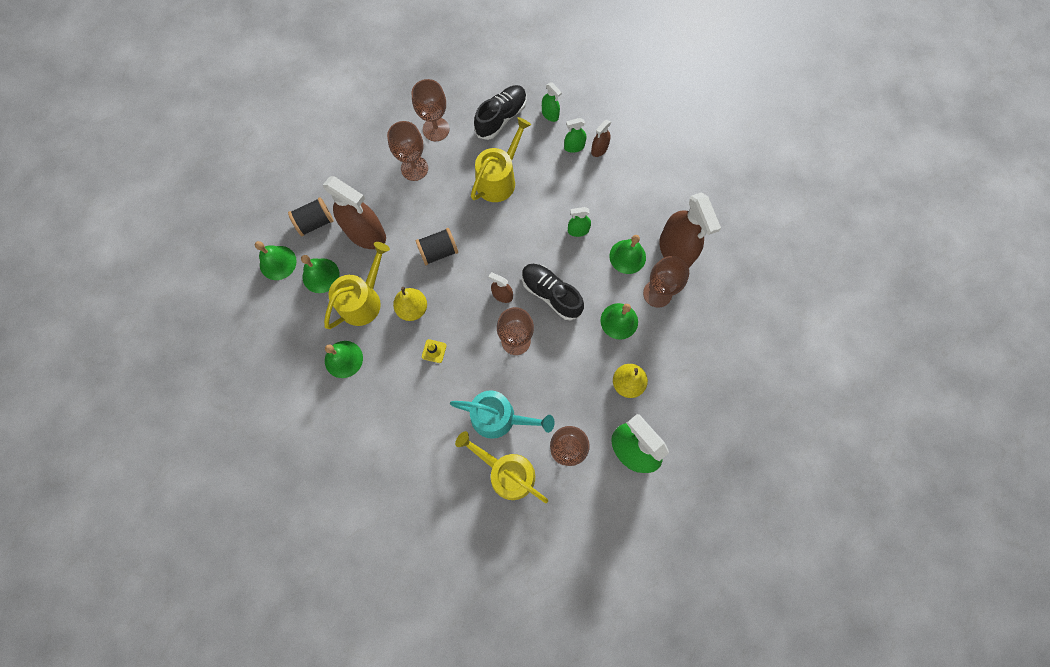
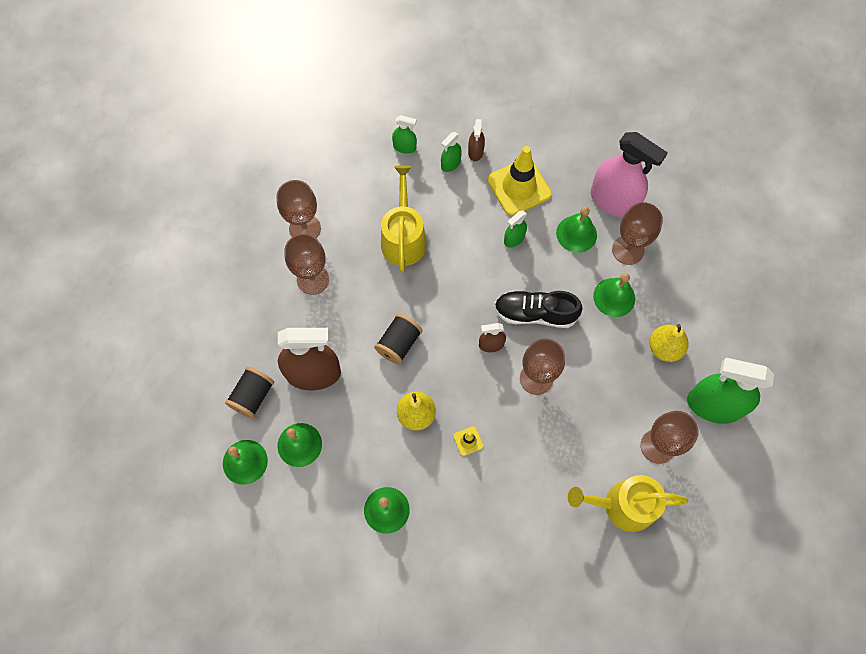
camera: 35 degrees left, 5 degrees down
(363, 300) = (361, 440): yellow watering can -> none
(499, 417) = (576, 460): turquoise watering can -> none
(501, 118) = (360, 178): black shoe -> none
(611, 195) = (519, 187): none -> yellow traffic cone
(675, 250) = (613, 201): brown spray bottle -> pink spray bottle

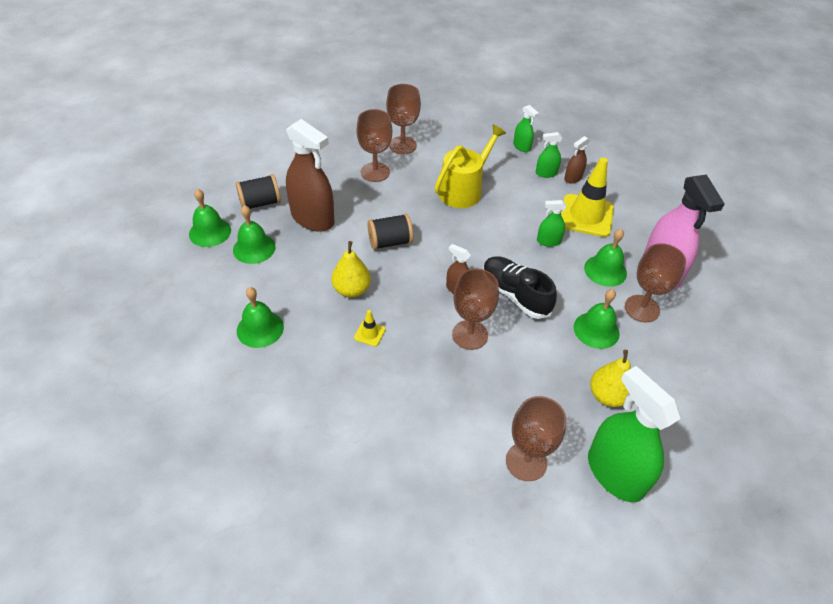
camera: 40 degrees right, 20 degrees down
(623, 505) = (445, 480): yellow watering can -> none

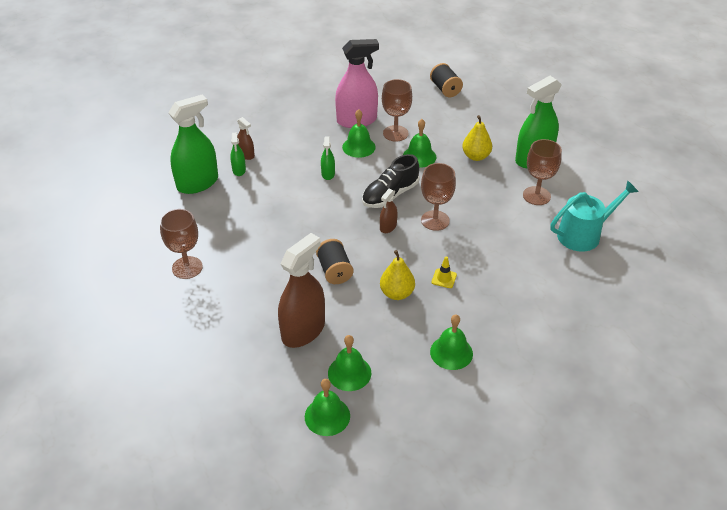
camera: 90 degrees left, 5 degrees down
(260, 203) = (280, 378): black spool -> black spool (445, 89)
(375, 172) = (231, 287): brown goblet -> none
(442, 510) = (583, 234): none -> turquoise watering can
(463, 190) = (261, 222): yellow watering can -> none
(521, 146) = (197, 183): green spray bottle -> green spray bottle, size x2.13
(586, 216) = (296, 151): yellow traffic cone -> none

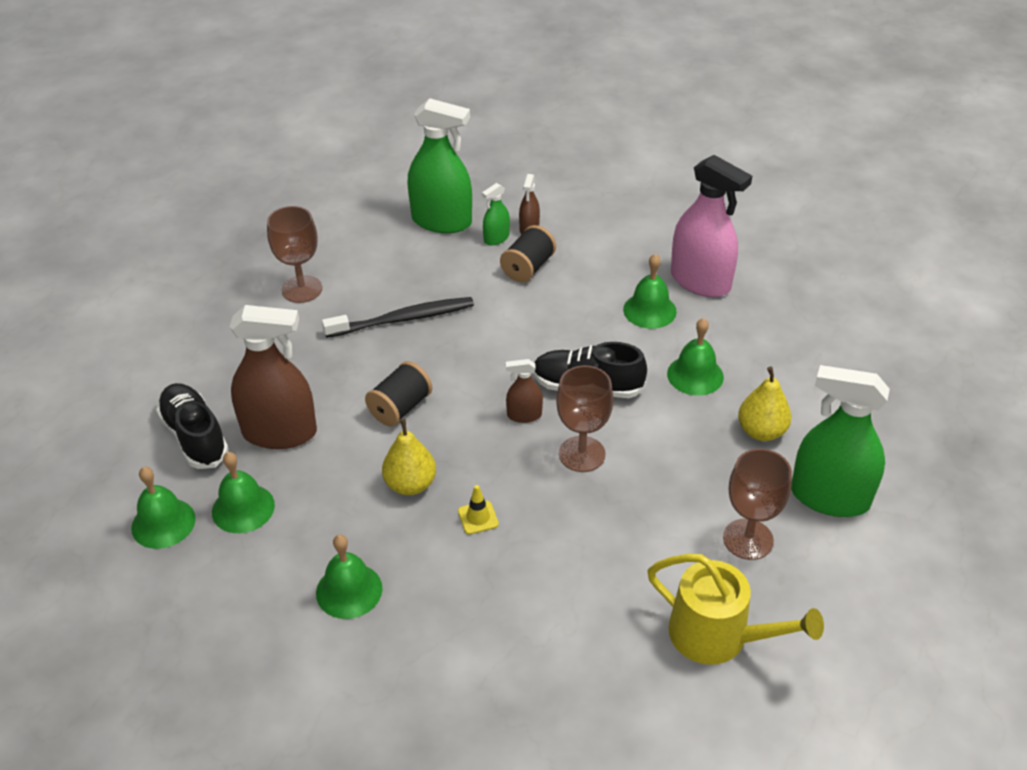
camera: 55 degrees right, 0 degrees up
(264, 237) = (404, 319): none -> black toothbrush
(267, 371) = (195, 436): none -> black shoe
(328, 174) = (568, 311): green spray bottle -> none
(395, 133) = (716, 329): brown goblet -> none
(445, 89) = (874, 328): black spool -> black spool (528, 268)
(583, 234) = (717, 636): turquoise watering can -> yellow watering can

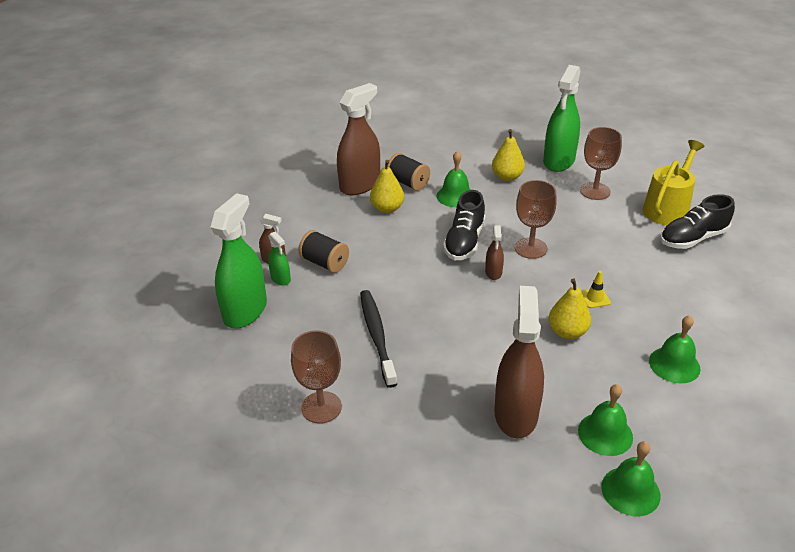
camera: 85 degrees left, 5 degrees down
(195, 436) = (523, 477): black shoe -> black shoe (693, 238)
(400, 408) = (485, 337): black spool -> black spool (408, 183)
(649, 310) = (387, 208): green bell -> yellow pear
(700, 281) = (360, 185): pink spray bottle -> brown spray bottle

